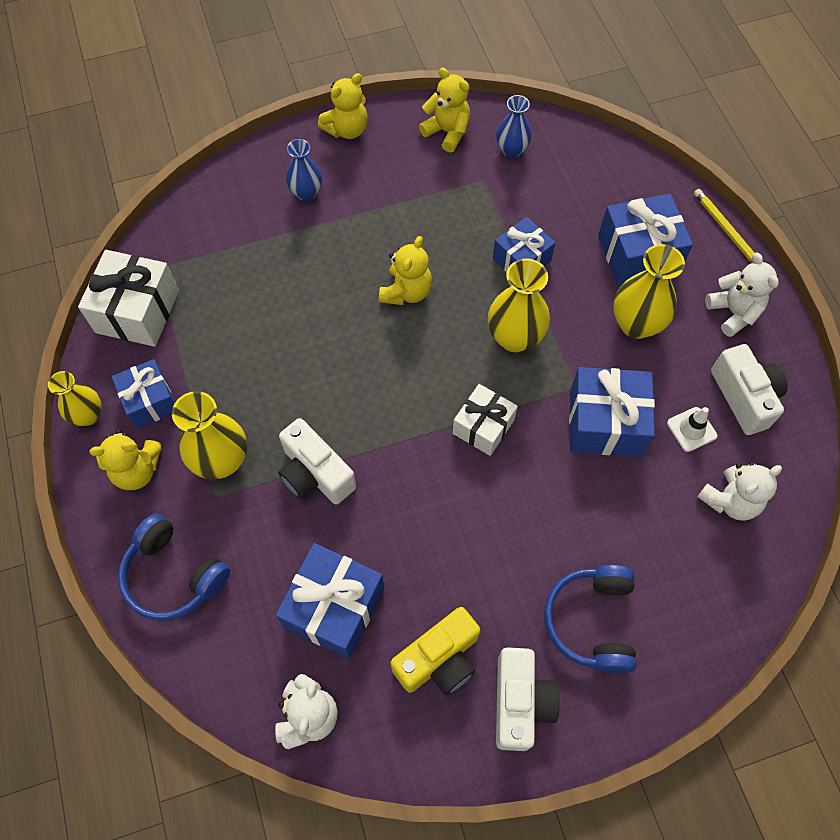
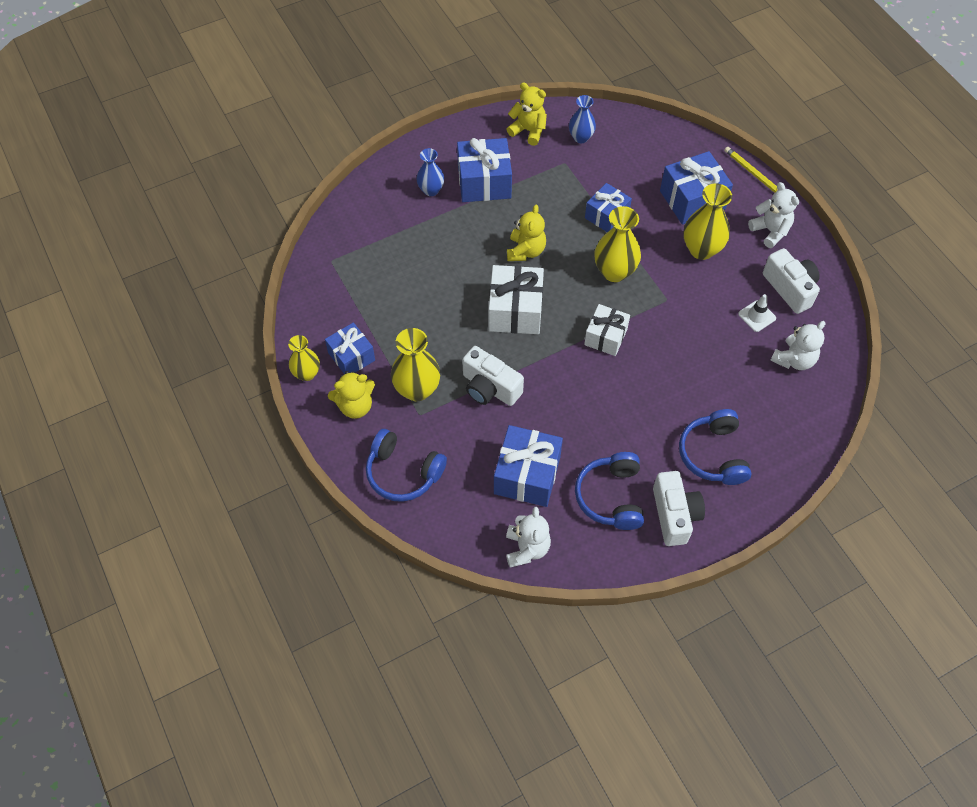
camera: 10 degrees left, 5 degrees down
(137, 311) = (323, 294): white gift -> white gift (515, 311)
(347, 129) = (450, 139): yellow teddy bear -> none
(439, 659) = (611, 497): yellow camera -> blue headphones
(605, 423) = (694, 321): blue gift -> blue gift (484, 182)

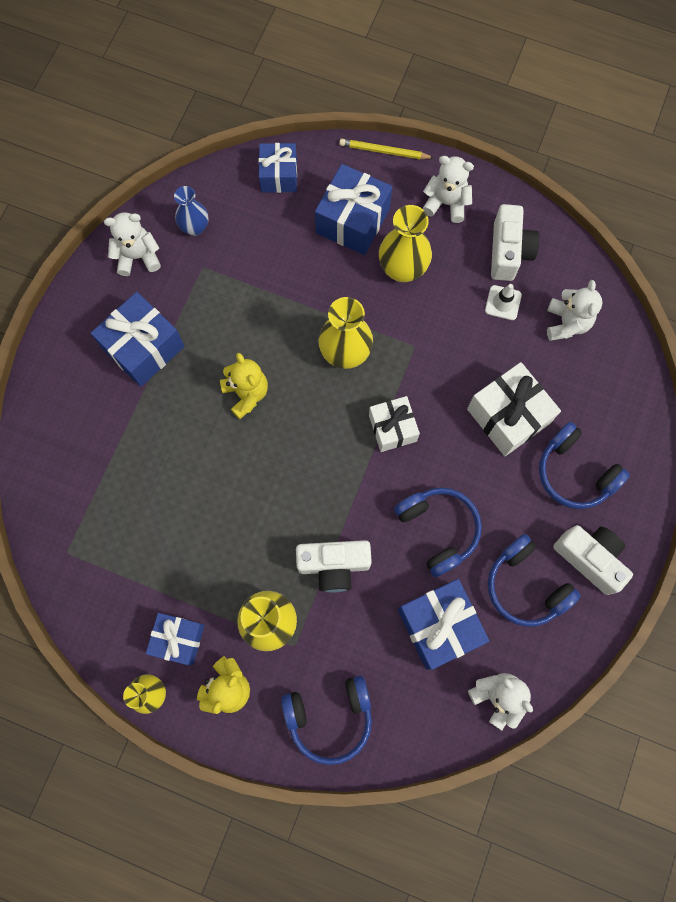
camera: 40 degrees left, 15 degrees up
(431, 190) = (98, 396): blue vase -> none
(515, 311) = (290, 466): white gift -> white gift (508, 416)
(528, 131) = (138, 257): yellow teddy bear -> white teddy bear
(580, 418) = (438, 530): none -> blue headphones
(606, 216) = (289, 297): blue gift -> blue gift (279, 175)
(790, 288) = (508, 252): white camera -> white camera turned 75 degrees clockwise

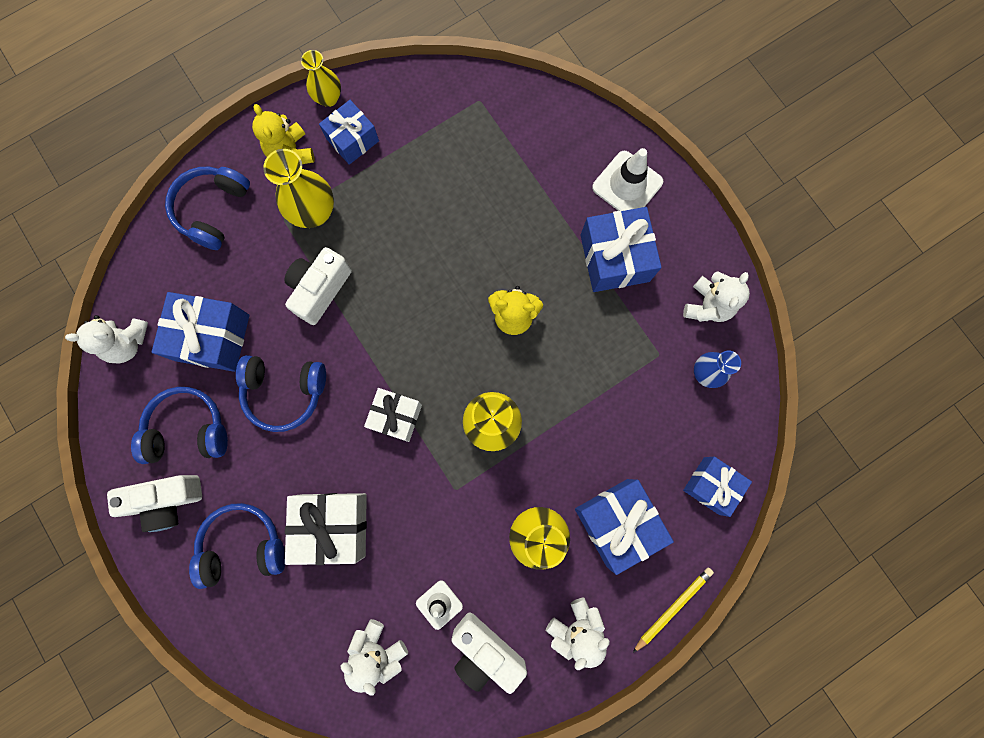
camera: 125 degrees right, 5 degrees up
(70, 378) = (627, 185): none -> white traffic cone

